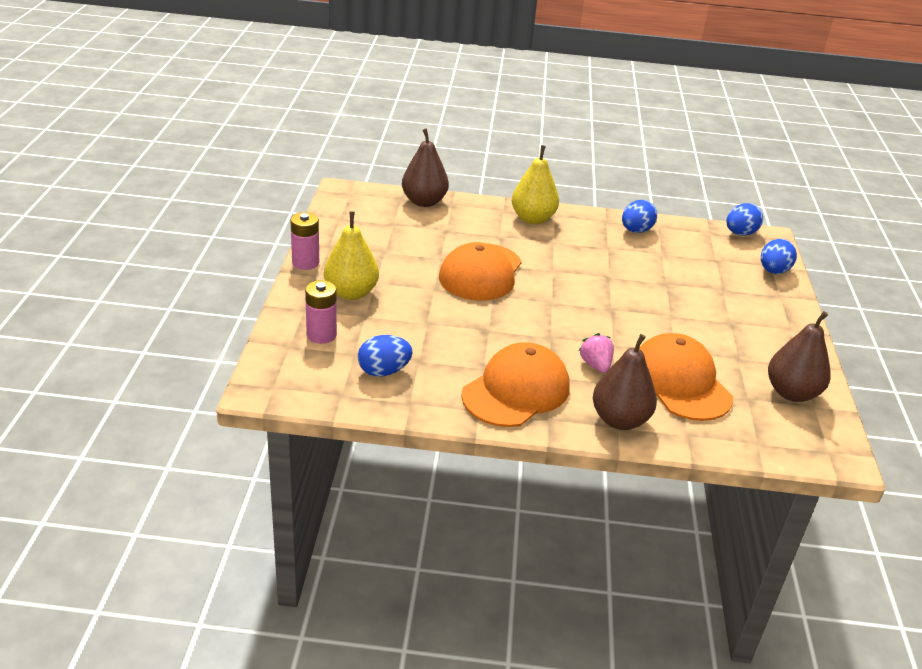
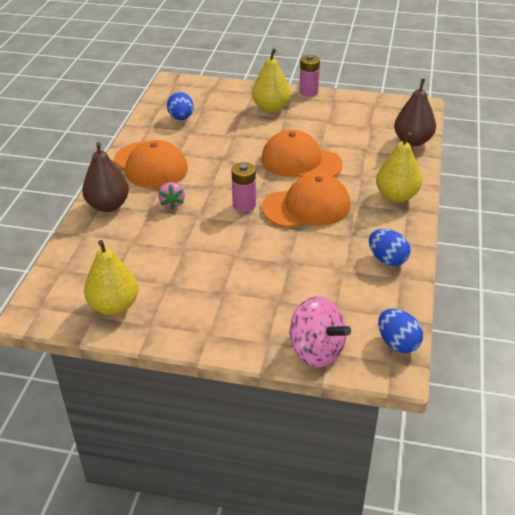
camera: 100 degrees right, 5 degrees up
(321, 335) = (222, 98): pink battery -> pink battery (244, 205)
(595, 365) = (172, 203): pink strawberry -> pink strawberry turned 90 degrees clockwise
(680, 382) = (142, 243): orange cap -> orange cap (307, 206)
(773, 271) = (316, 351): blue egg -> pink spinning top
(791, 393) = (114, 306): brown pear -> yellow pear

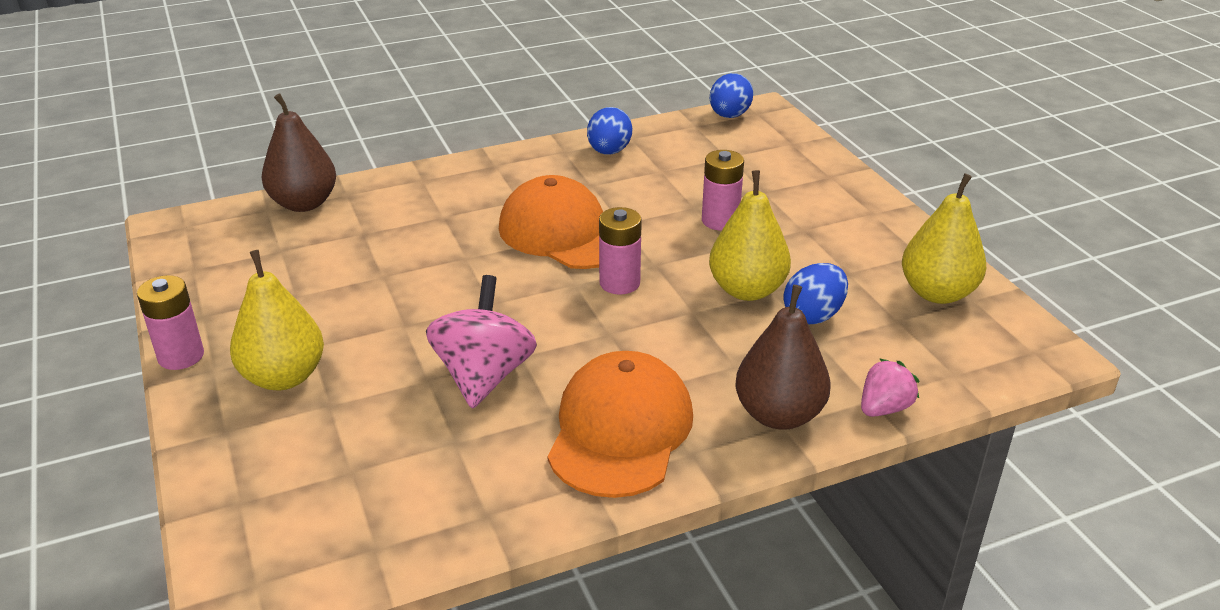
camera: 125 degrees left, 5 degrees down
(172, 203) = (693, 350): pink strawberry -> pink strawberry (884, 408)
(181, 118) = (415, 481): blue egg -> blue egg (813, 315)
(264, 265) = (720, 221): none -> pink battery
(300, 162) = (452, 277): orange cap -> none
(316, 351) = (800, 149): pink spinning top -> pink spinning top (484, 376)
(396, 196) = (469, 179): yellow pear -> yellow pear (747, 290)

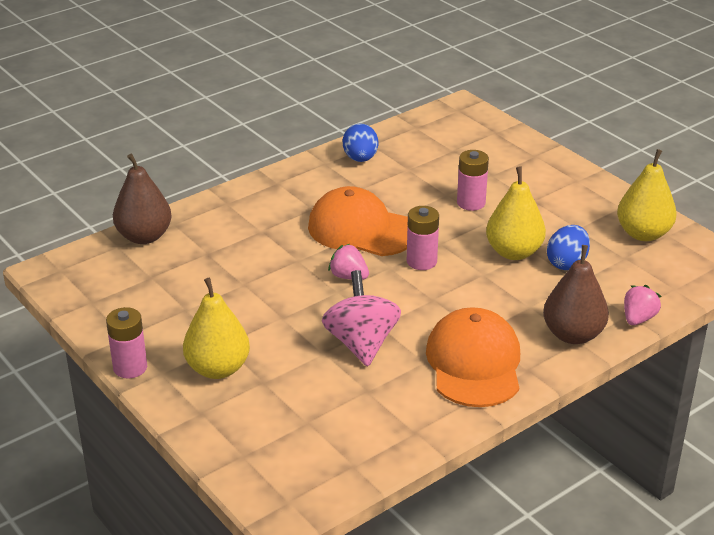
camera: 15 degrees left, 0 degrees up
(516, 287) = (348, 276): none -> pink strawberry
(729, 116) = (438, 115): blue egg -> none

